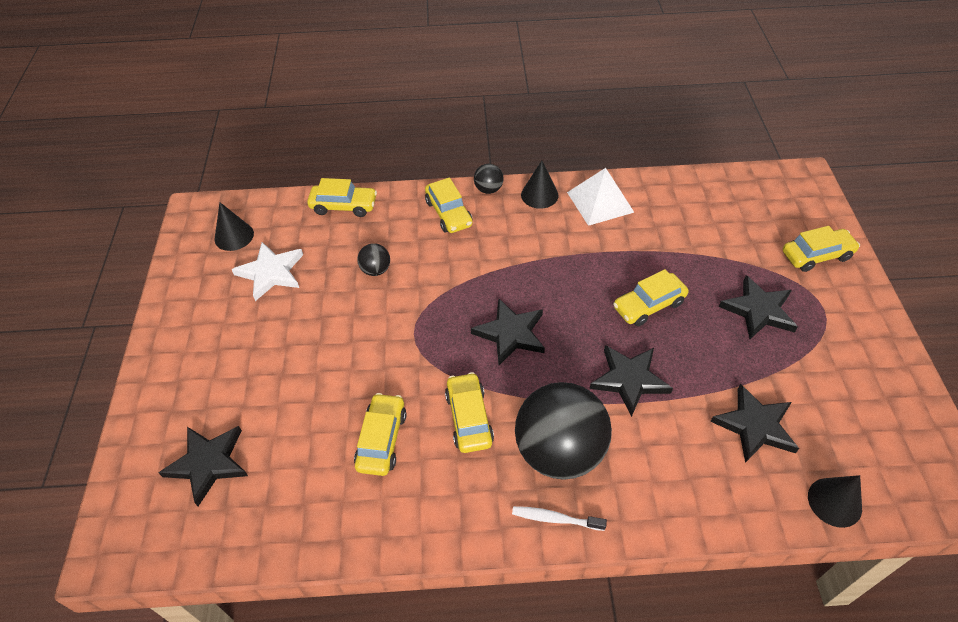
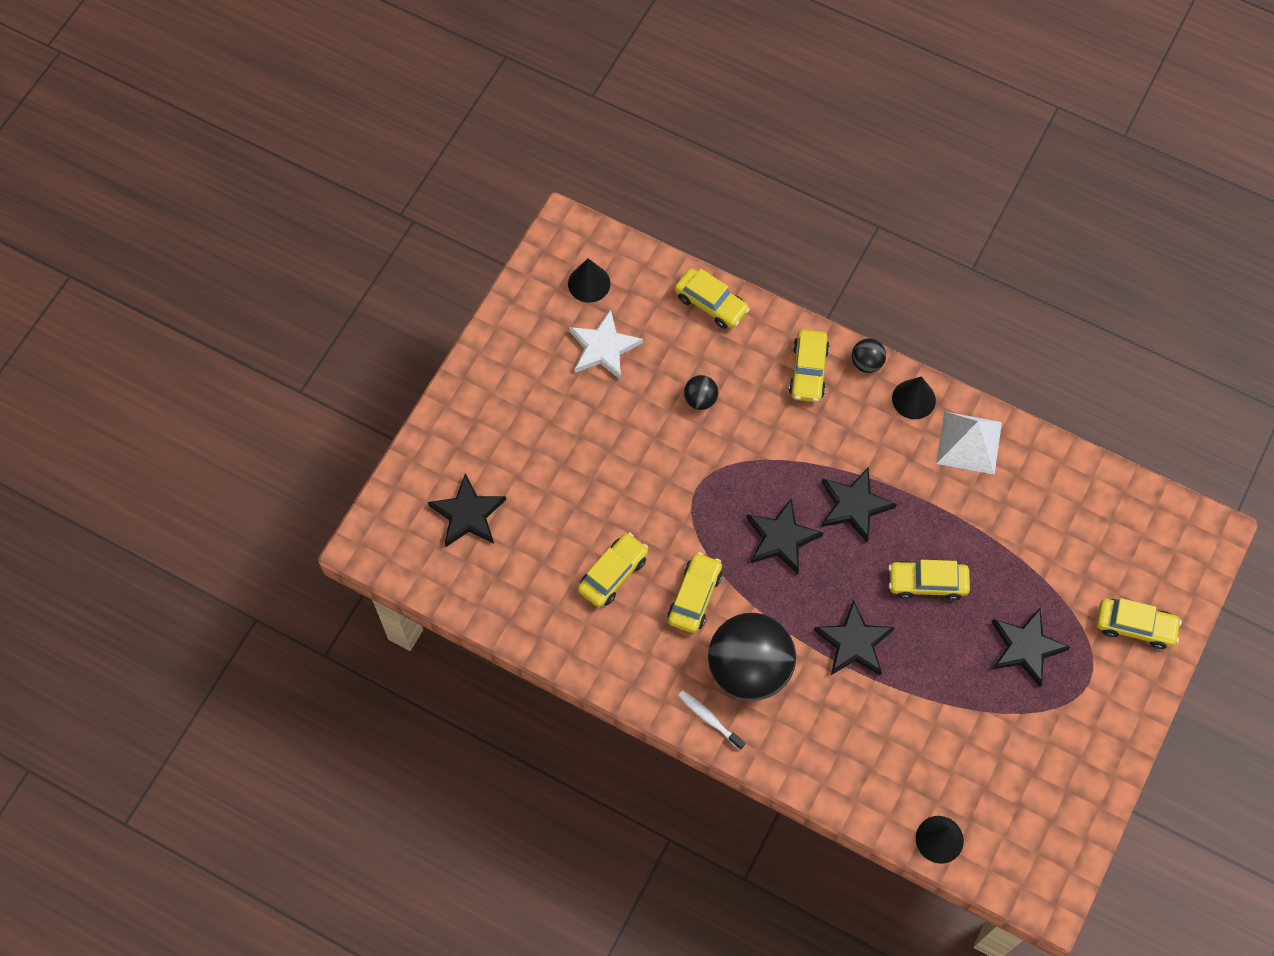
camera: 30 degrees right, 15 degrees up
(755, 426) = (928, 745): black star -> black star (854, 506)

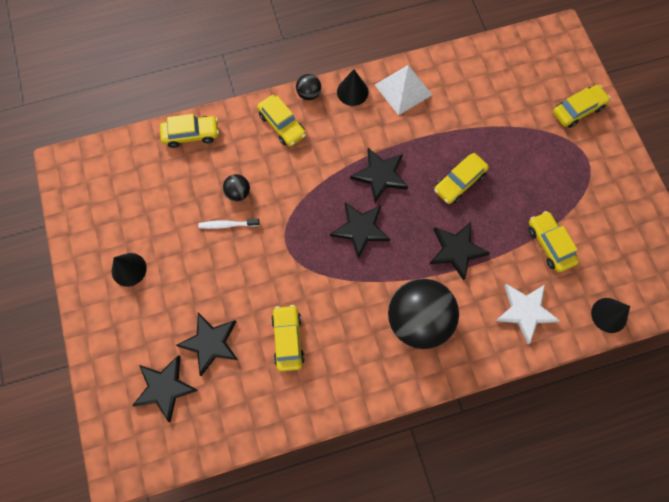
camera: 45 degrees left, 5 degrees up
(589, 283) = (107, 183): black cone -> black cone (129, 269)
(603, 348) = (152, 213): white star -> white star (525, 311)
(694, 597) = (347, 308): yellow car -> yellow car (549, 244)
(709, 719) = (426, 371): white toothbrush -> white toothbrush (227, 225)
(1026, 647) = (541, 170): black star -> black star (210, 343)

